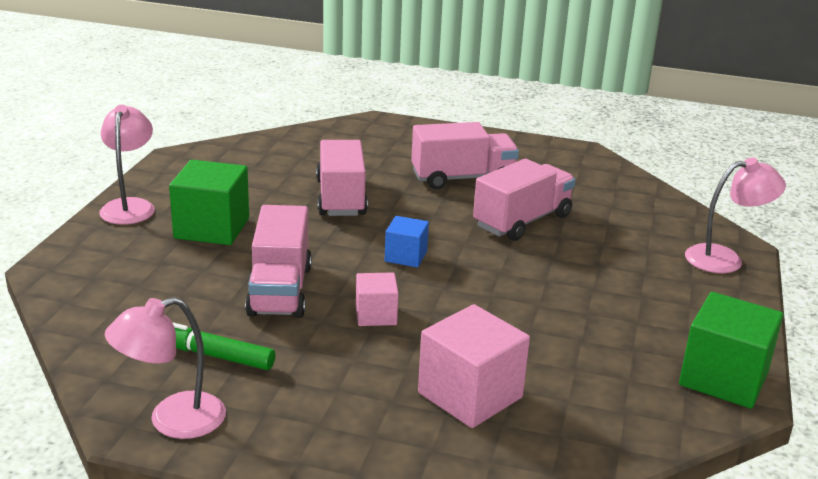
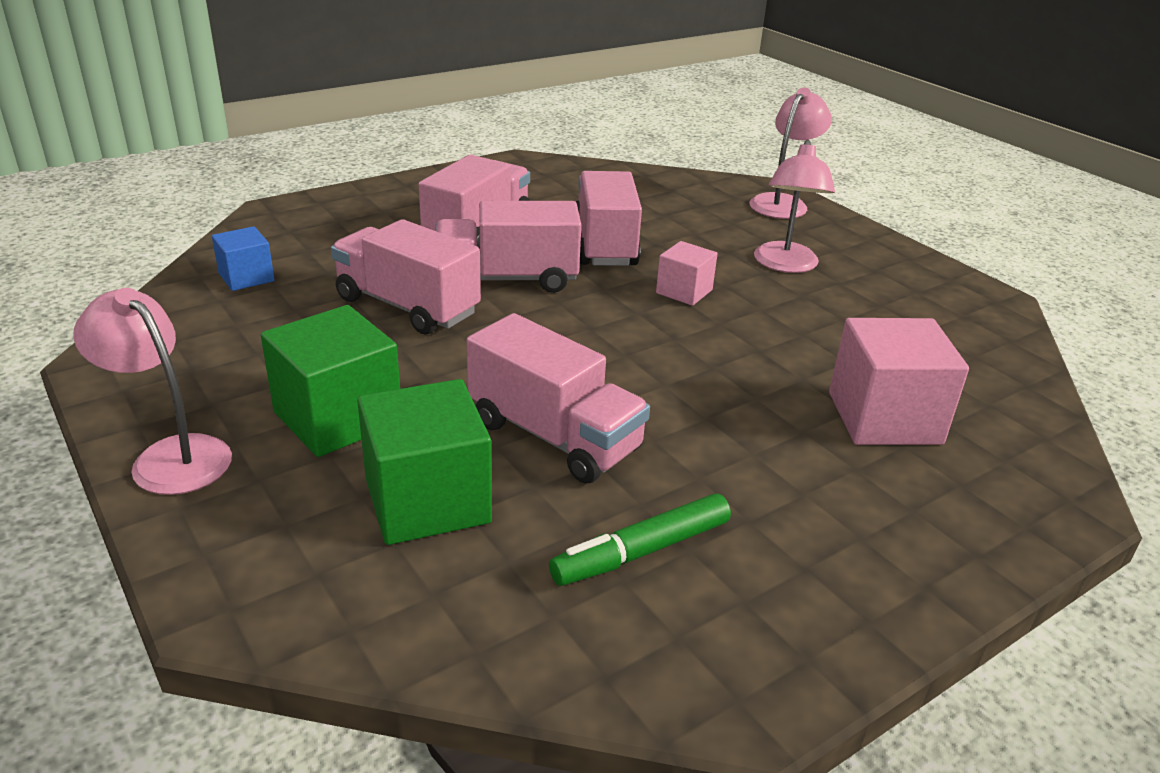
camera: 50 degrees left, 5 degrees up
(172, 420) = (760, 653): pink lamp -> pink lamp (785, 265)
(376, 315) = (681, 400): pink cube -> pink cube (684, 291)
(406, 256) = (586, 329): blue cube -> blue cube (246, 277)
(420, 211) = (507, 279): none -> pink truck
(723, 378) = (959, 292): green cube -> green cube (427, 500)

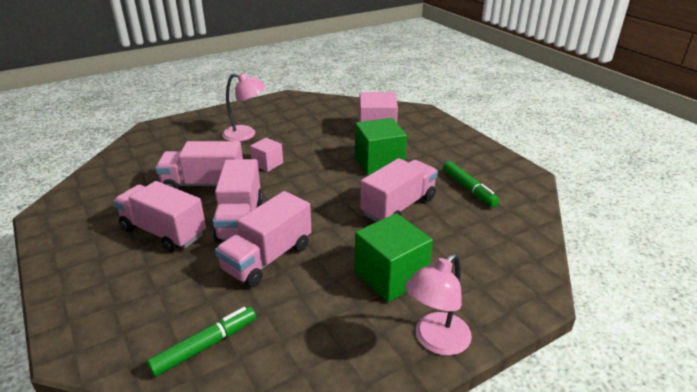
camera: 85 degrees left, 0 degrees up
(246, 277) = (205, 346): blue cube -> green marker
(427, 500) = (452, 242): green cube -> green cube (379, 163)
(783, 203) = (172, 127): pink lamp -> none

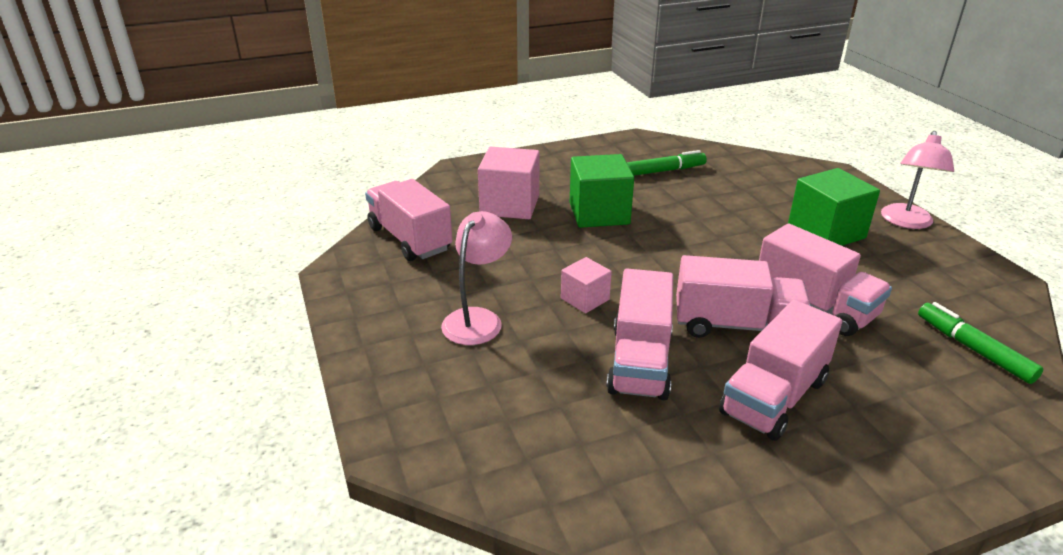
camera: 80 degrees left, 0 degrees up
(398, 206) = (700, 213): pink truck -> pink truck (410, 239)
(435, 341) = (906, 222): pink lamp -> pink lamp turned 60 degrees clockwise

